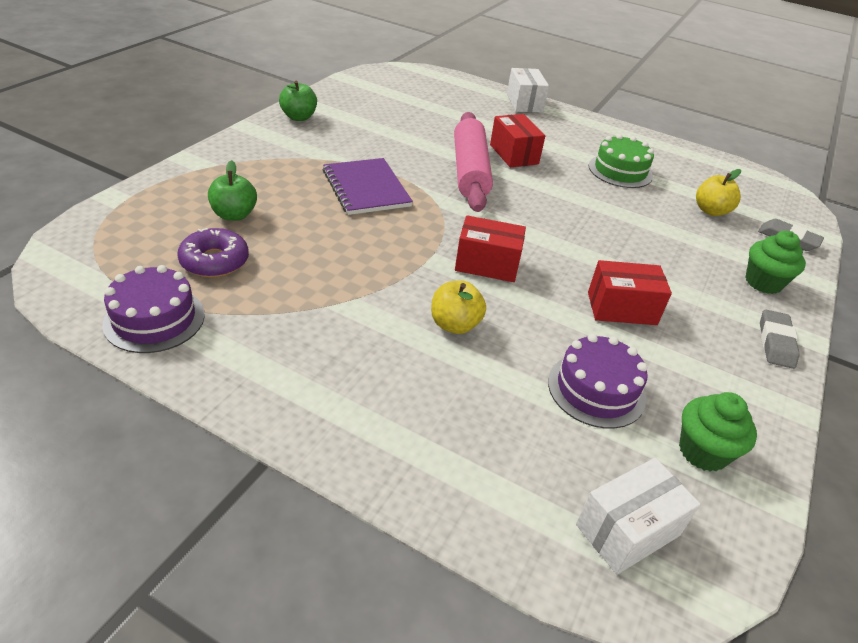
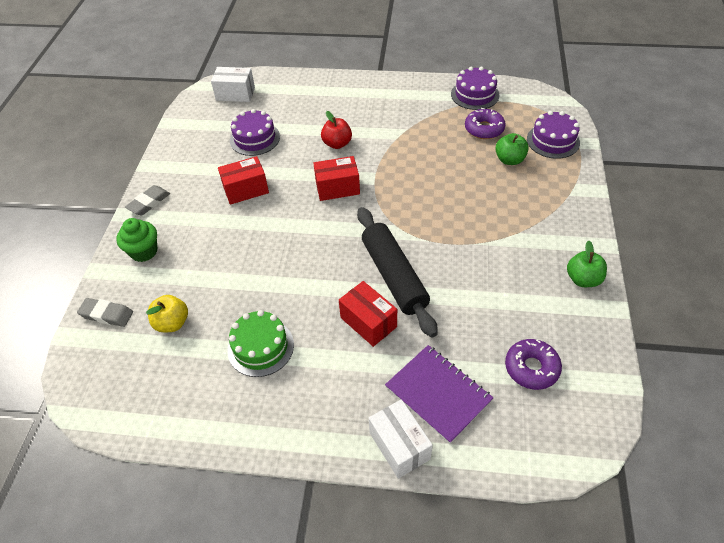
camera: 165 degrees right, 10 degrees up
(149, 214) = (553, 141): none -> purple cake
(366, 188) = (455, 218): purple notebook -> purple notebook (438, 394)
(400, 99) = (531, 368): none -> purple donut
(455, 325) = (337, 144): yellow apple -> red apple
(470, 171) = (394, 276): pink rolling pin -> black rolling pin
(627, 530) = (235, 94): white box -> white box turned 60 degrees clockwise
(702, 451) = (202, 130): green cupcake -> none
(775, 342) = (149, 203): grey eraser -> grey eraser turned 45 degrees clockwise

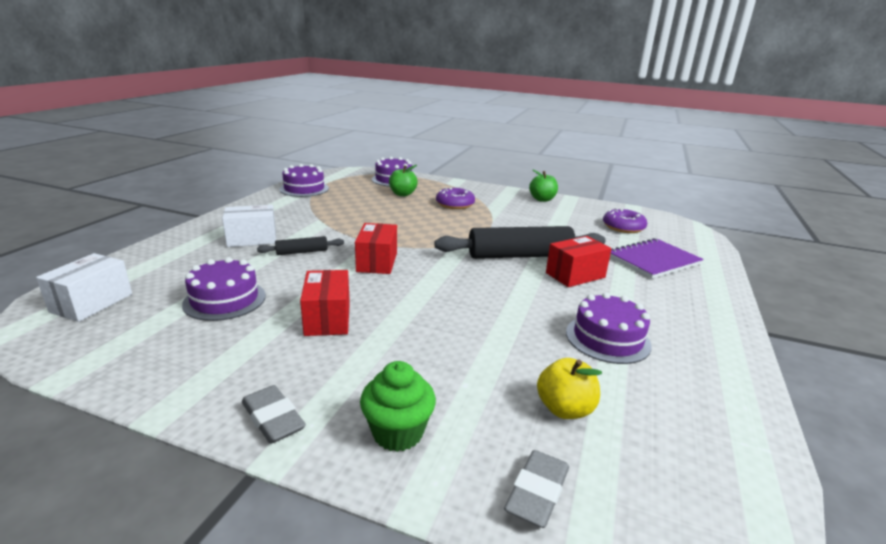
camera: 80 degrees left, 25 degrees down
(260, 347) = (607, 338): green cake -> purple cake
(337, 144) = (302, 252): red apple -> black rolling pin
(399, 446) = (711, 283): white box -> white box (252, 239)
(484, 129) = (355, 194): purple donut -> purple donut (455, 204)

